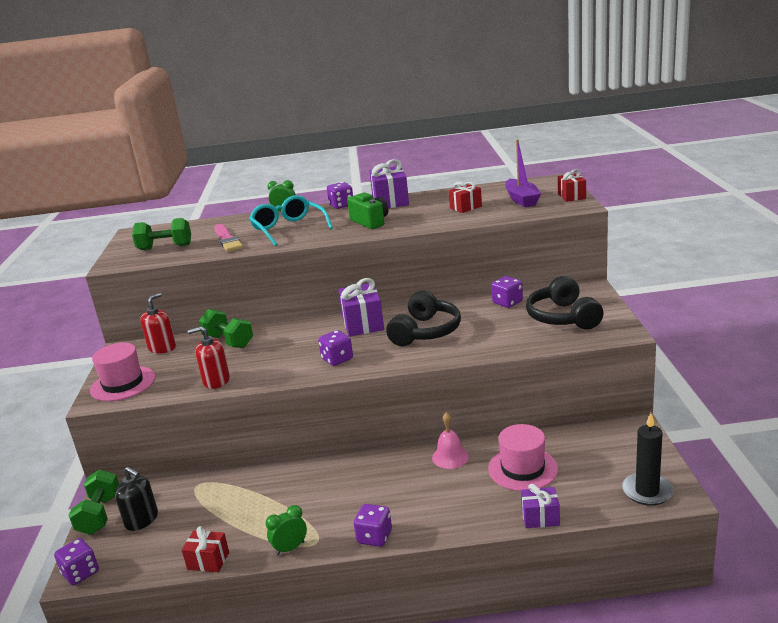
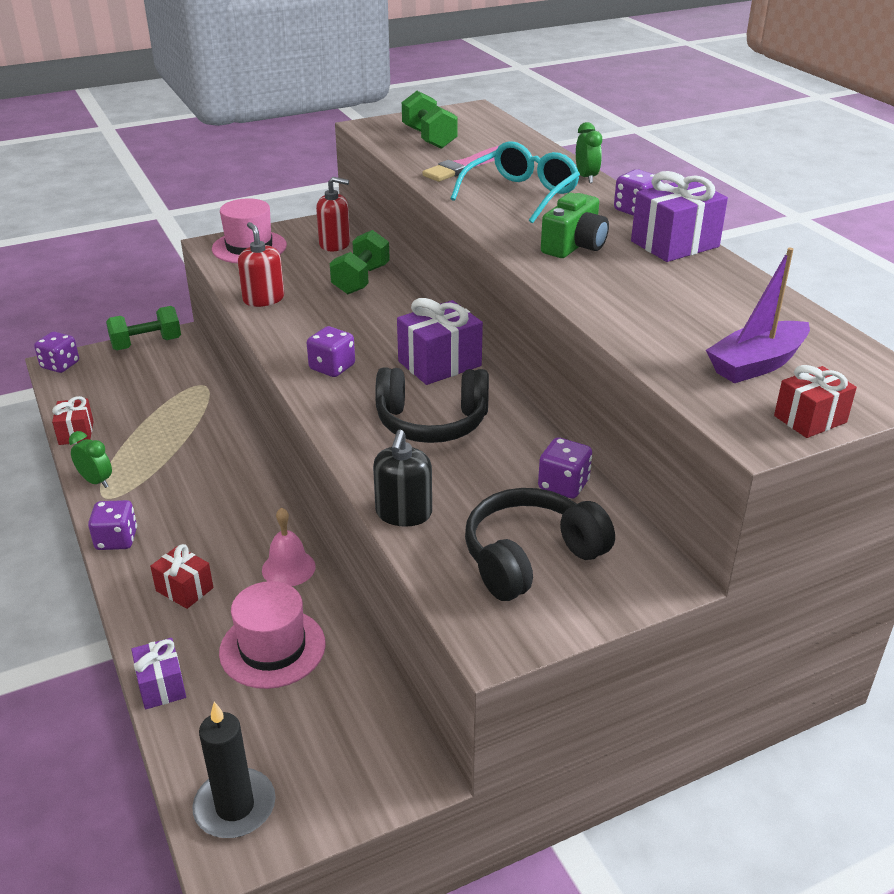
camera: 65 degrees right, 10 degrees up
(142, 520) = (140, 371): black soap dispenser -> black soap dispenser (403, 513)
(465, 207) = (683, 314): red gift -> red gift (184, 589)

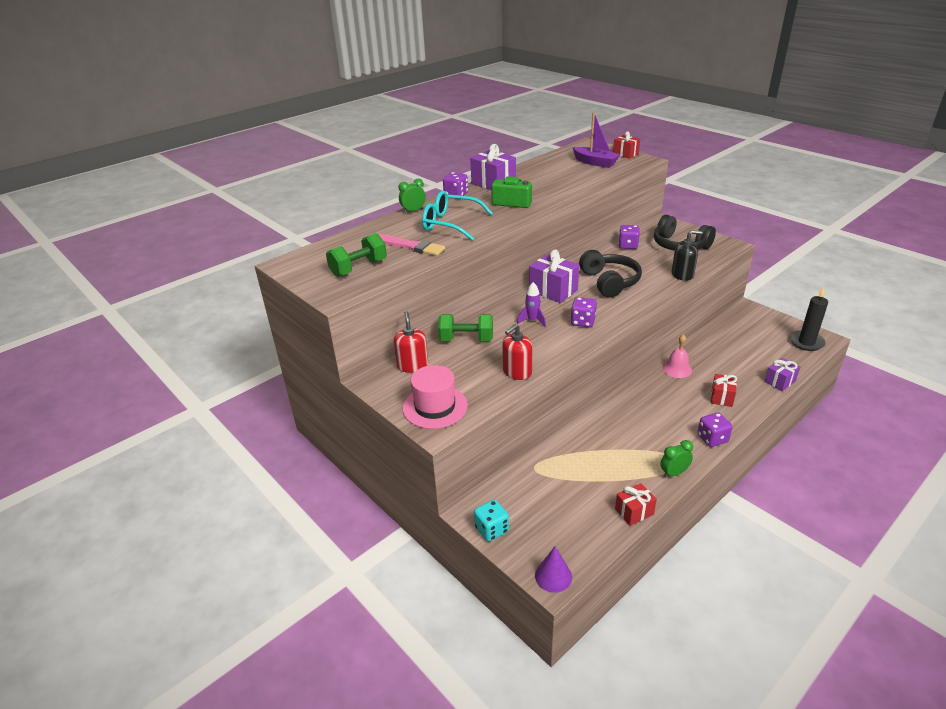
camera: 105 degrees left, 0 degrees up
(60, 365) = (553, 576): purple dice -> purple cone
(96, 481) = (674, 473): green clock -> green clock turned 45 degrees clockwise
(146, 344) = (491, 529): green dumbbell -> turquoise dice
(272, 648) = (728, 358): pink hat -> none
(368, 330) = (532, 321): none -> purple rocket

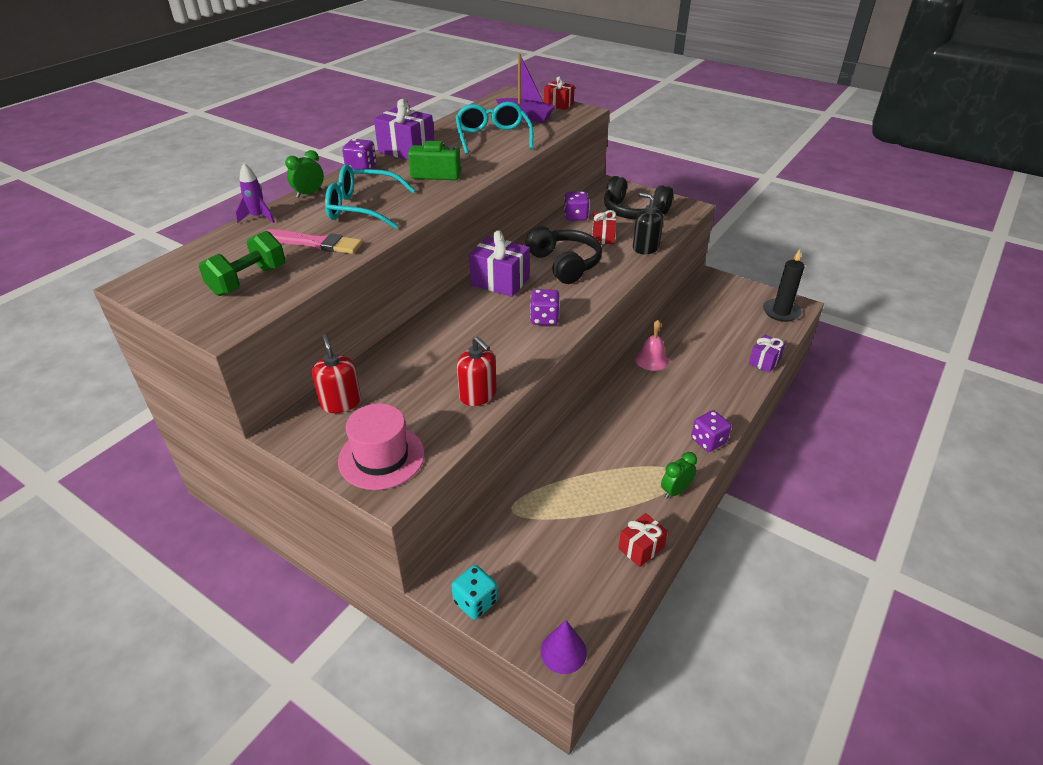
camera: 15 degrees left, 5 degrees up
(466, 339) = (405, 358): green dumbbell -> none
(517, 372) = (478, 395): red soap dispenser -> red soap dispenser turned 75 degrees counterclockwise
(532, 321) = (483, 323): purple rocket -> purple rocket (258, 217)
(564, 177) = (493, 137): none -> turquoise glasses
(682, 275) = (645, 248): black soap dispenser -> black soap dispenser turned 120 degrees counterclockwise
(722, 397) = (707, 388): red gift -> red gift (603, 237)

